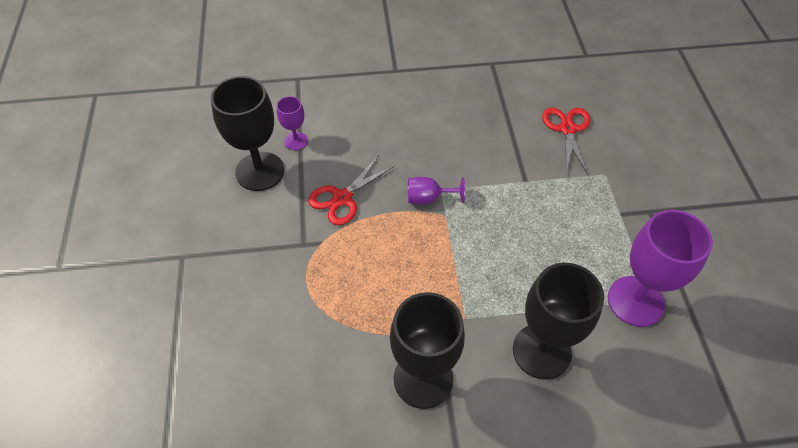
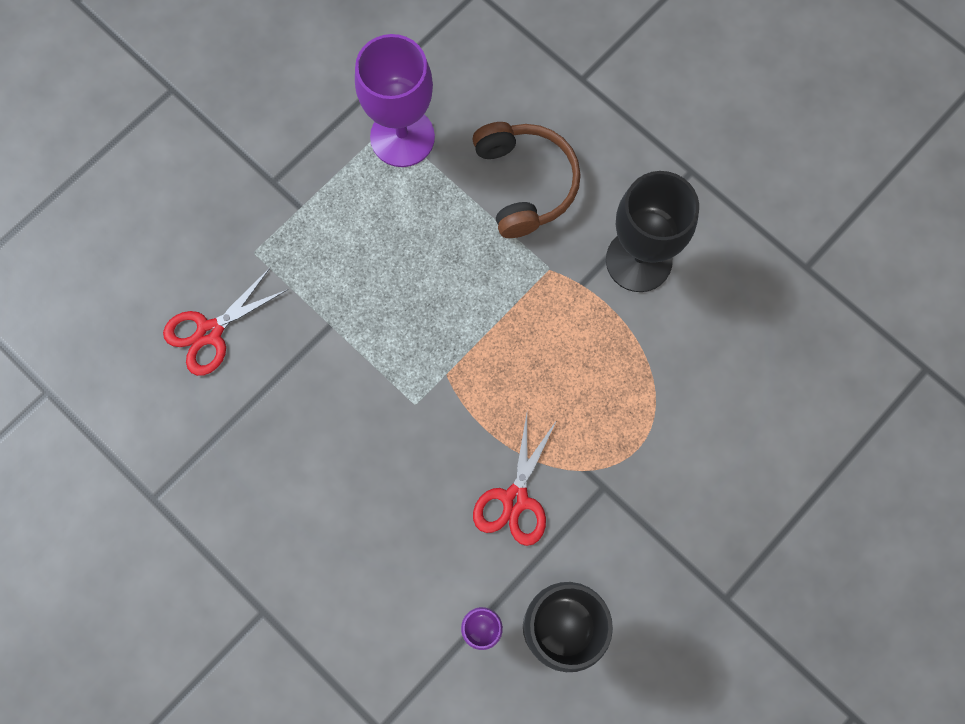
camera: 130 degrees left, 20 degrees up
(342, 198) = (515, 499): red scissors -> red scissors turned 105 degrees clockwise
(428, 198) = (438, 408): purple goblet -> none
(541, 351) = (525, 183): black goblet -> brown headphones

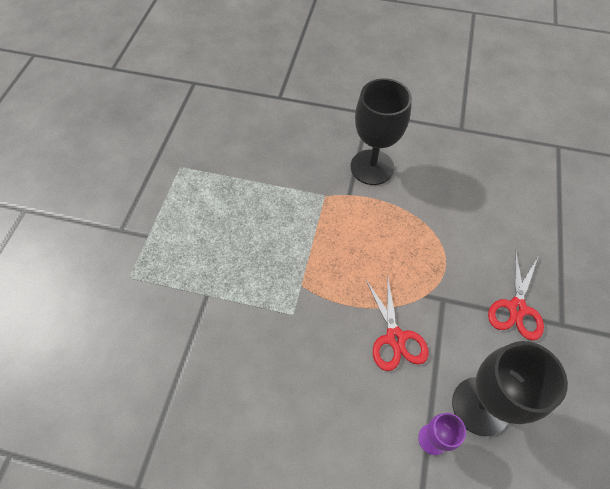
camera: 30 degrees left, 15 degrees down
(210, 332) = (122, 343): red scissors -> red scissors (516, 308)
(402, 137) = (192, 169): purple goblet -> none
(525, 183) = (281, 159): brown headphones -> none

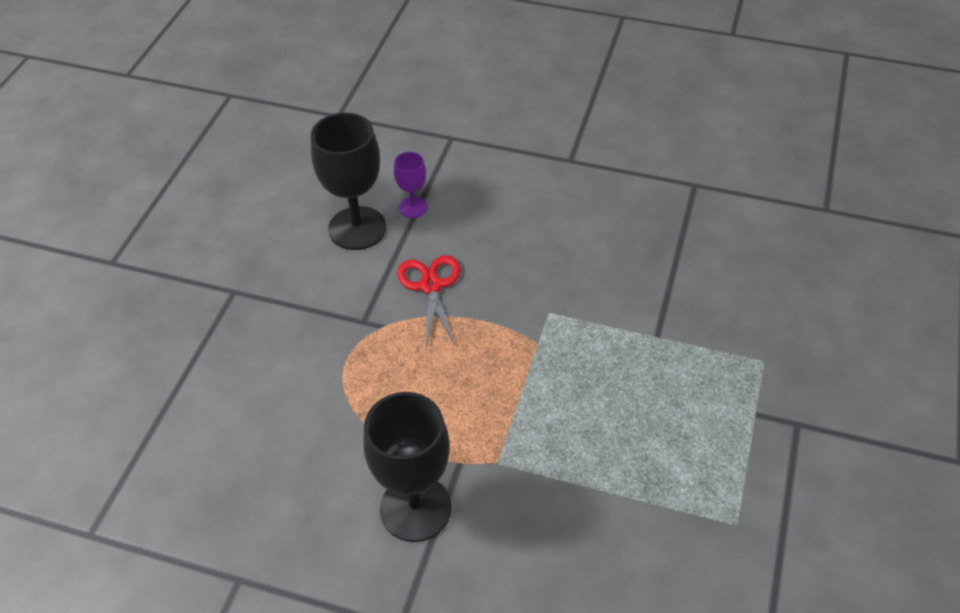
camera: 175 degrees left, 10 degrees down
(516, 308) = (278, 309): red scissors -> none

